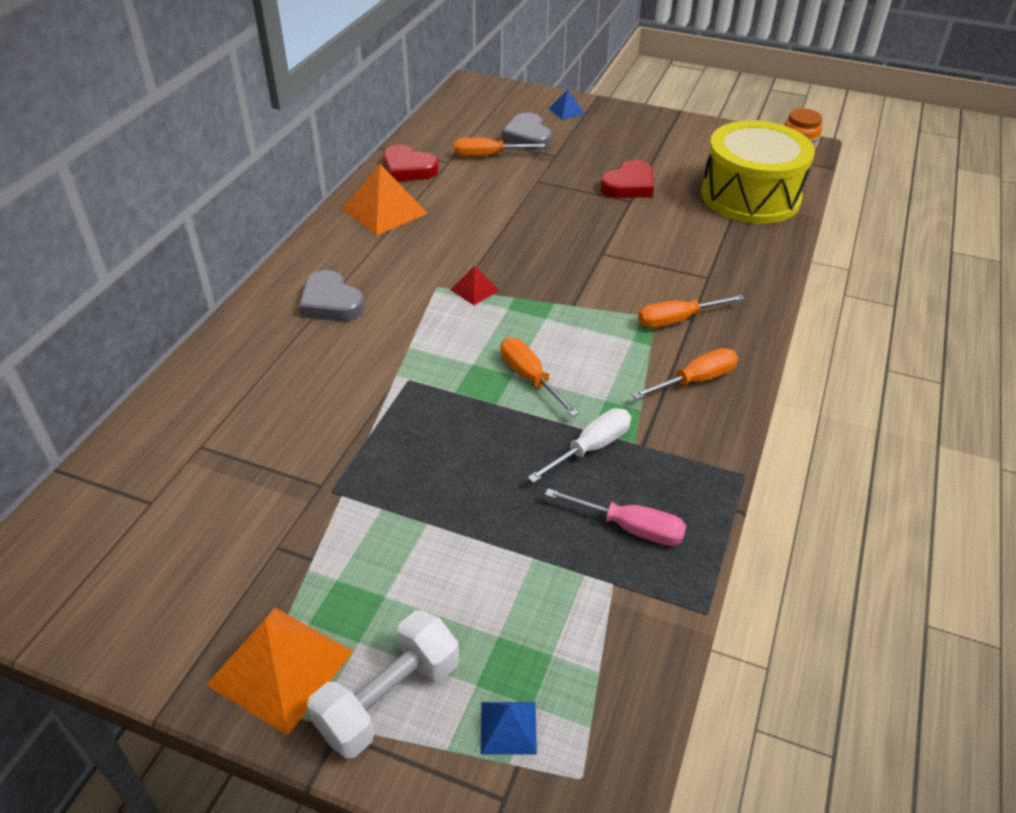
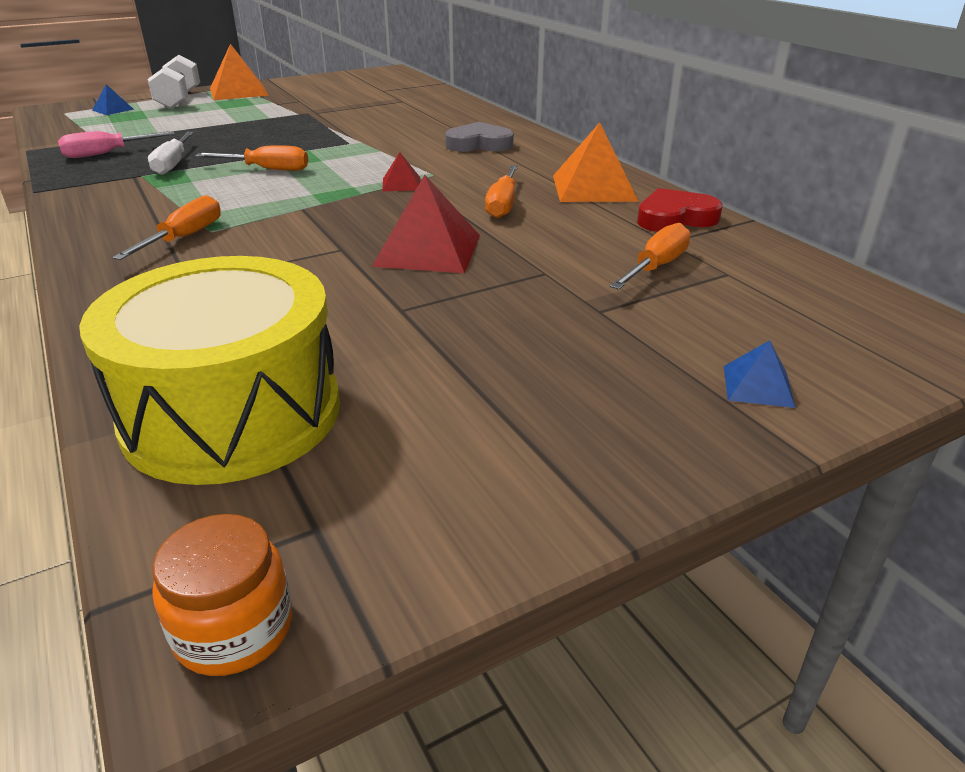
camera: 130 degrees right, 10 degrees down
(527, 137) = (685, 312): grey heart -> none
(562, 224) = (427, 250): none -> red pyramid
(629, 185) = (436, 326): red heart -> none
(695, 380) = (122, 213): orange screwdriver -> orange screwdriver (503, 204)

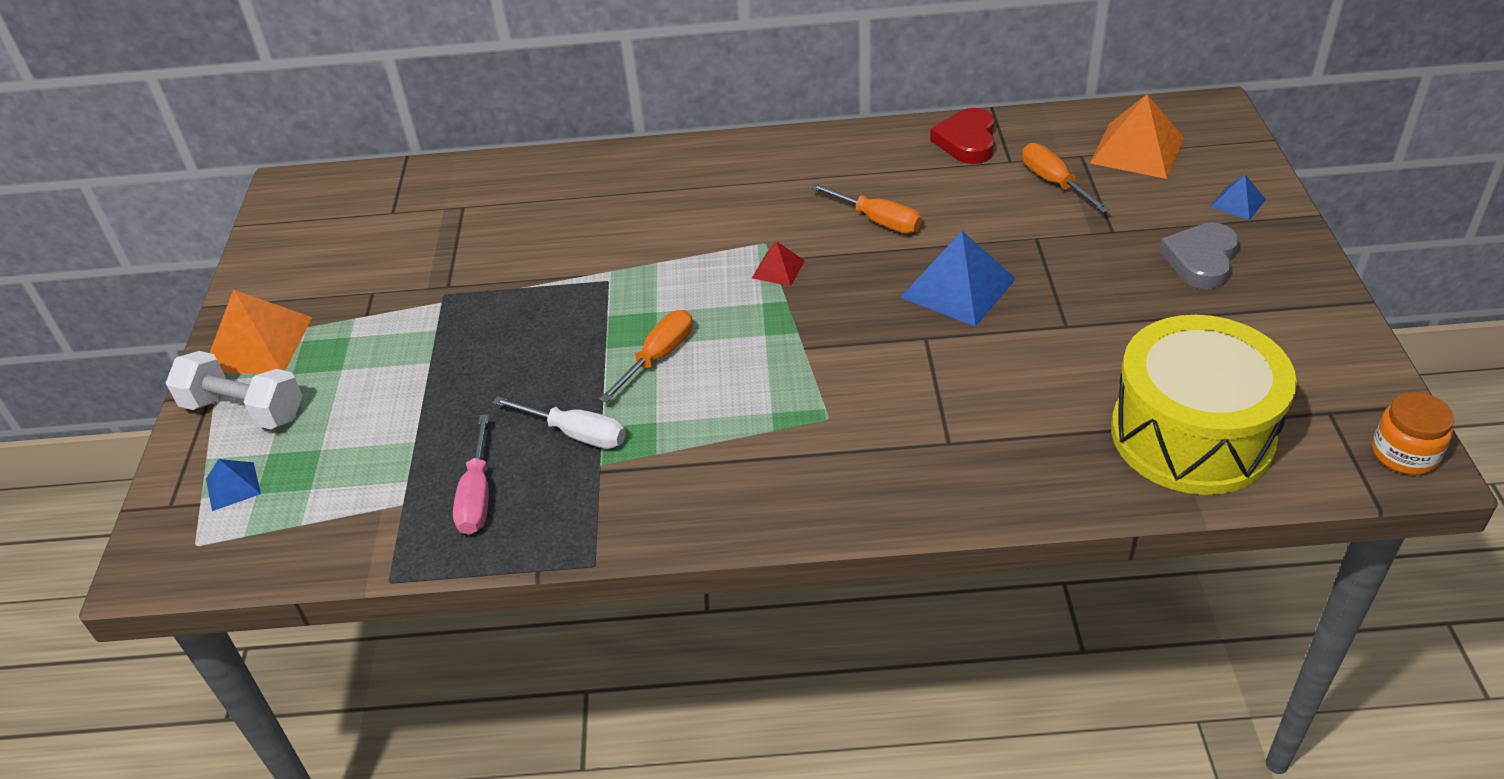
camera: 60 degrees left, 10 degrees up
(184, 238) = (837, 439): orange screwdriver -> none
(427, 250) = (958, 288): red pyramid -> blue pyramid
(479, 144) = (690, 191): grey heart -> grey heart (1201, 260)
(593, 188) = (870, 159): orange pyramid -> orange pyramid (1137, 150)

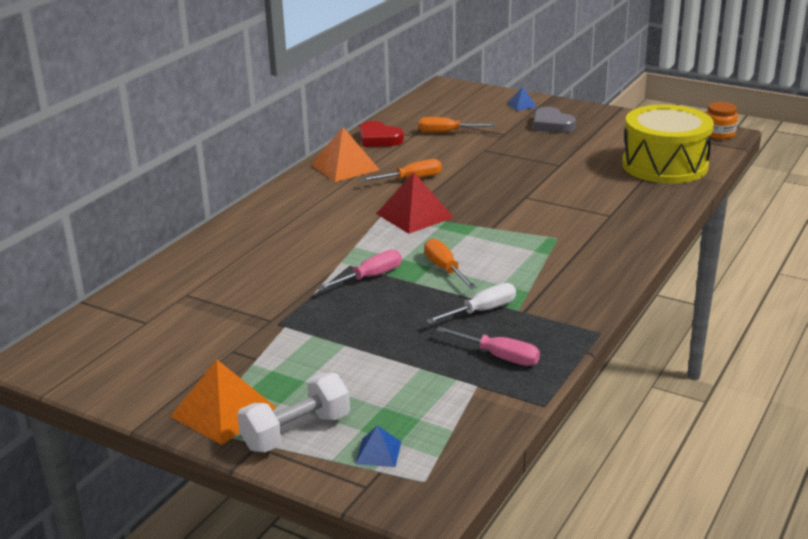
camera: 60 degrees left, 15 degrees down
(592, 309) = (370, 277): none -> pink screwdriver
(778, 269) = (414, 215): red pyramid -> red pyramid, size x1.96
(958, 288) = (497, 178): blue pyramid -> none
(1137, 150) = (450, 109): orange pyramid -> orange pyramid (345, 167)

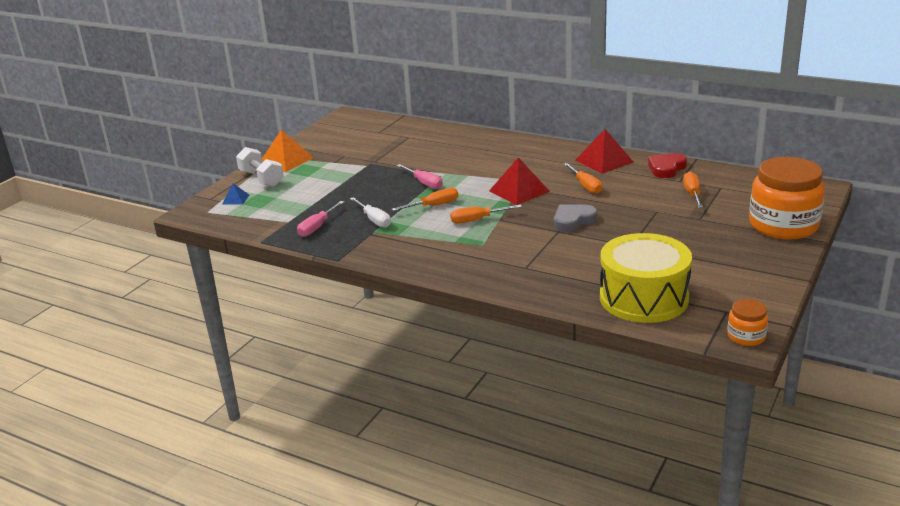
camera: 90 degrees right, 0 degrees up
(345, 167) = (604, 161): orange pyramid -> red pyramid
(491, 240) = (477, 220): none -> orange screwdriver
(522, 105) = (783, 225): blue pyramid -> orange jar
(551, 125) = (733, 241): grey heart -> grey heart (573, 221)

